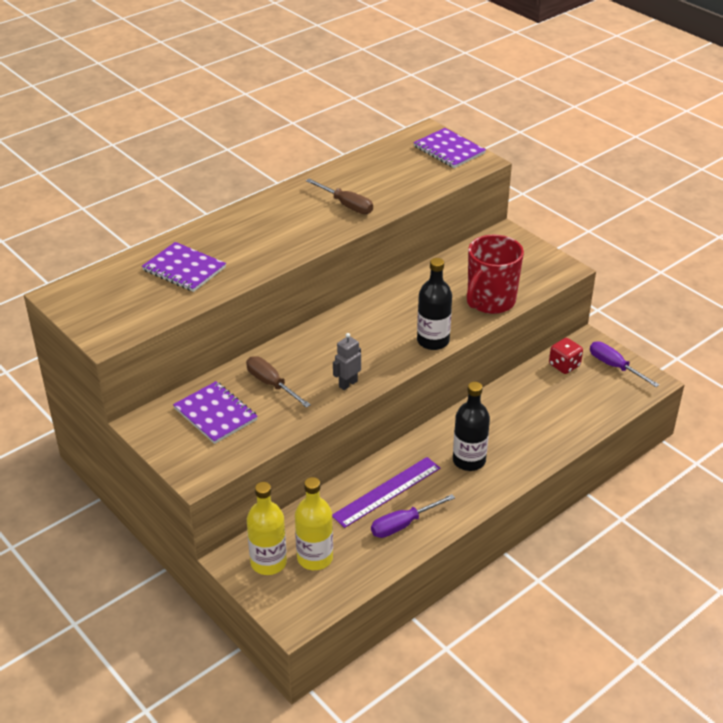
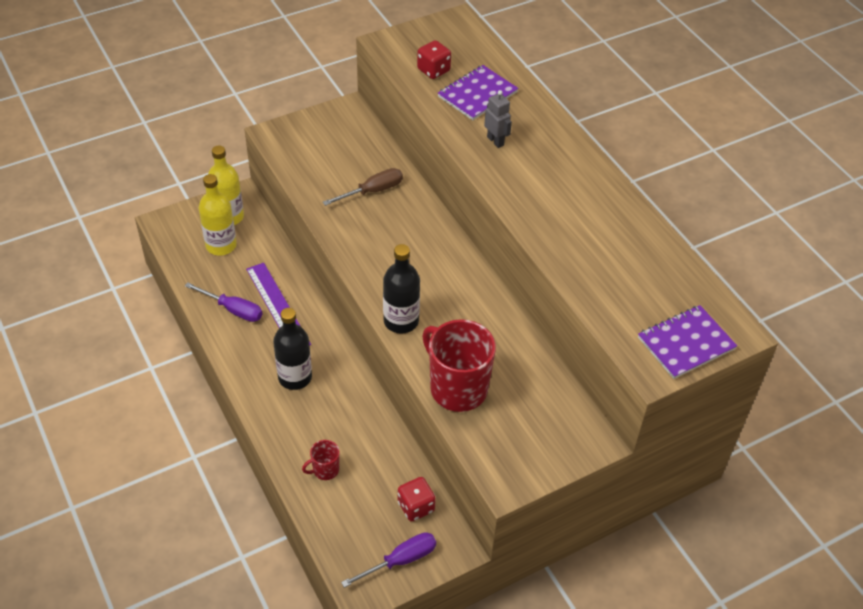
camera: 100 degrees right, 10 degrees up
(150, 300) = (433, 70): none -> red dice
(215, 414) = (345, 152): purple notebook -> none
(346, 205) = (569, 224): brown screwdriver -> none
(348, 384) = (355, 243): grey robot -> grey robot (495, 141)
(403, 525) = (233, 309): purple screwdriver -> purple screwdriver turned 135 degrees clockwise
(557, 422) = (325, 470): none -> red mug

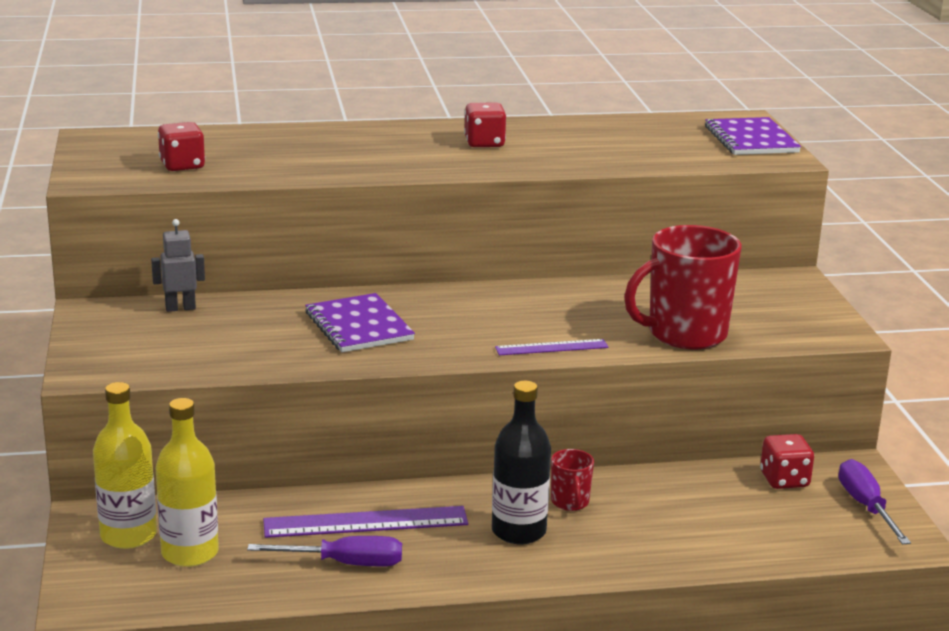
camera: 70 degrees left, 25 degrees down
(233, 309) = (345, 563): purple screwdriver -> purple screwdriver turned 45 degrees clockwise
(325, 470) = (701, 536): red mug -> red mug (570, 502)
(372, 191) = (286, 323): brown screwdriver -> none
(401, 321) = (551, 347): black bottle -> purple ruler
(477, 94) = (260, 153): purple notebook -> purple notebook (358, 326)
(495, 141) = (360, 159): grey robot -> grey robot (180, 308)
(568, 192) = (484, 143): none -> red dice

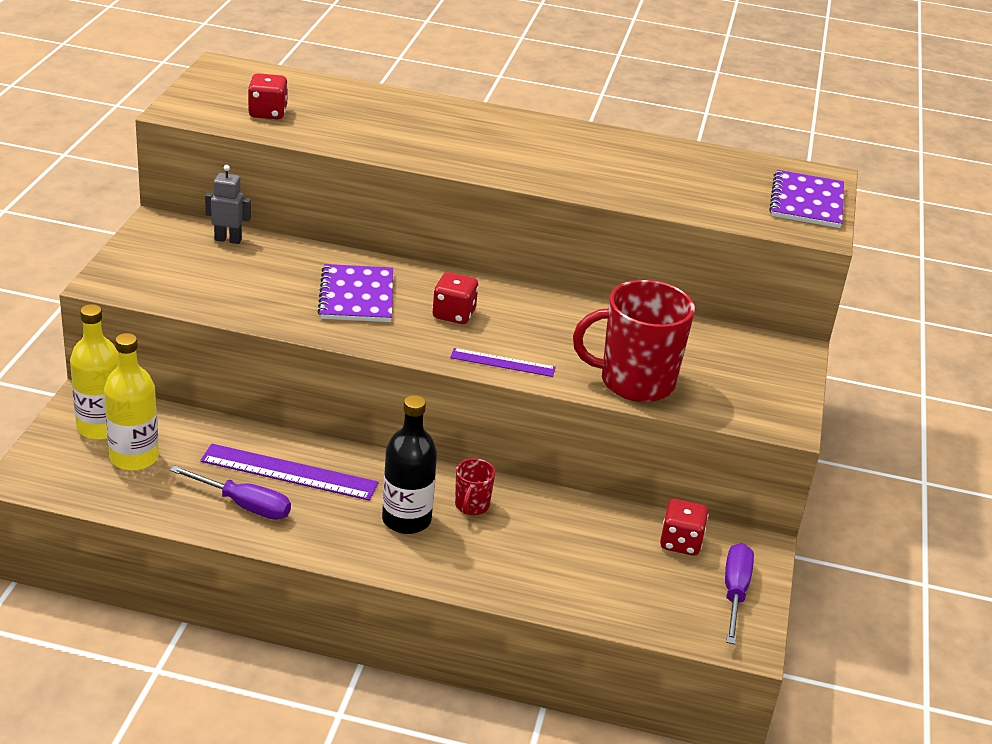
camera: 20 degrees right, 10 degrees up
(484, 143) = (548, 148): red dice -> red dice (454, 314)

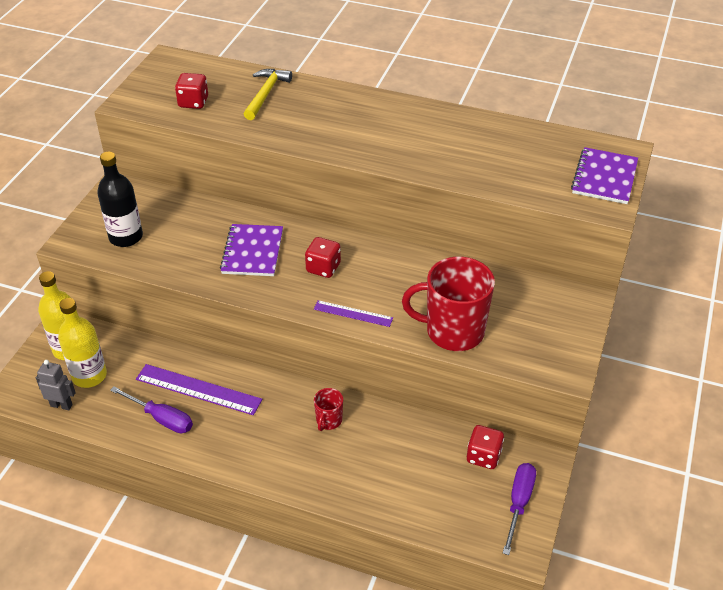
camera: 10 degrees right, 10 degrees up
(228, 239) = (166, 201): grey robot -> grey robot (61, 405)
(361, 107) = (265, 94): none -> yellow hammer
(406, 520) = (278, 433): black bottle -> black bottle (126, 237)

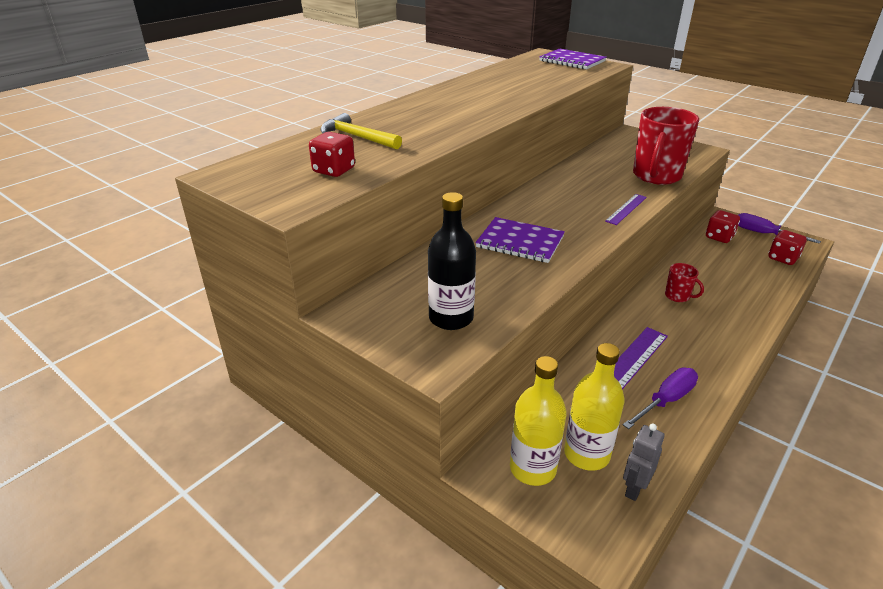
camera: 70 degrees left, 10 degrees down
(323, 268) = (560, 212): red dice -> red dice (782, 258)

